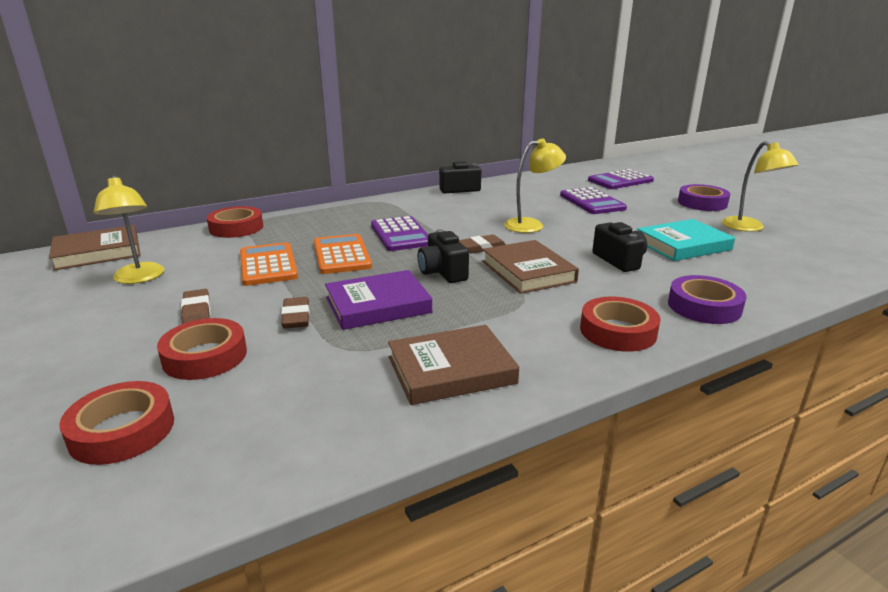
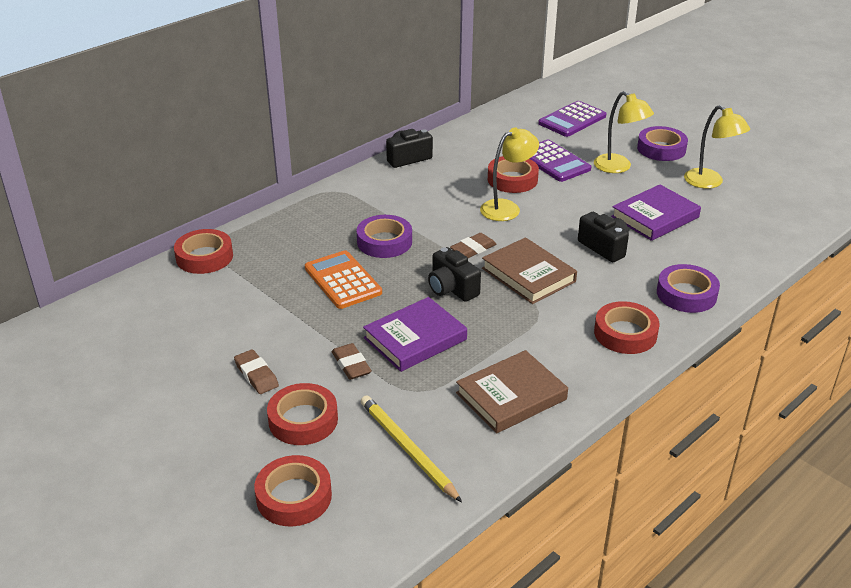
camera: 15 degrees left, 10 degrees up
(98, 252) = (85, 316): brown book -> none
(139, 278) = (163, 344): yellow lamp -> yellow lamp (618, 167)
(268, 265) = (279, 306): orange calculator -> none
(293, 403) = (407, 449): none -> yellow pencil
(401, 235) = (384, 242): purple calculator -> purple tape
(546, 209) = (512, 179): none -> red tape
(683, 245) = (655, 217): turquoise book -> purple book

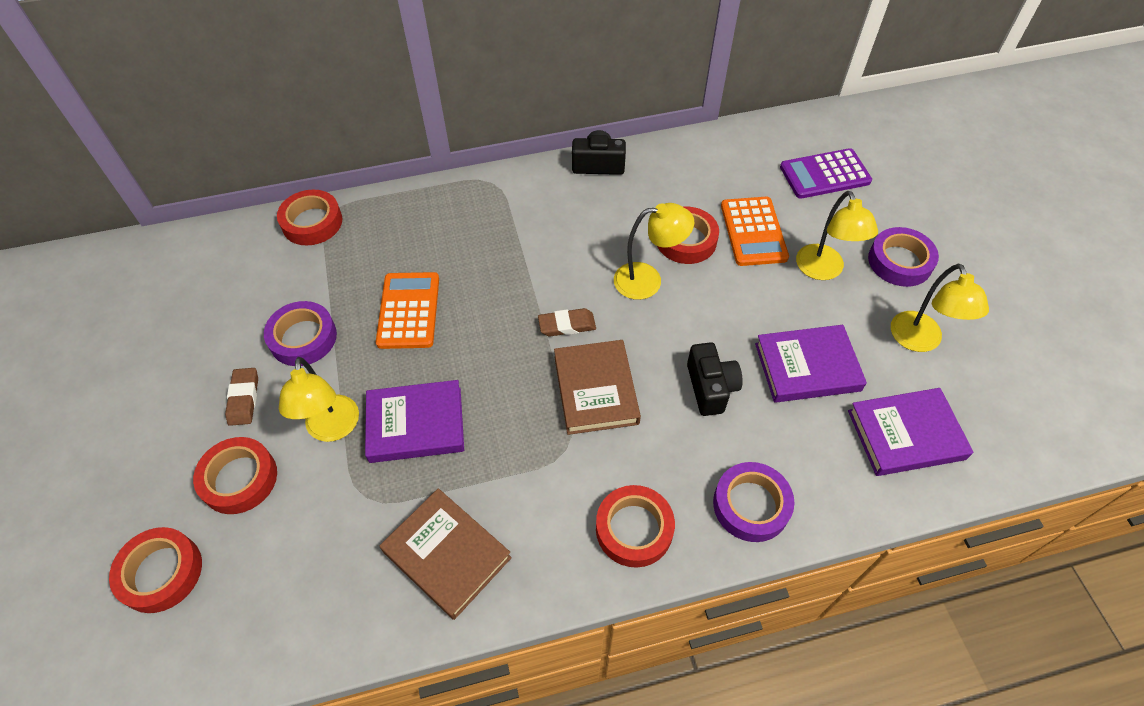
camera: 30 degrees right, 20 degrees up
(351, 365) = (332, 429): brown eraser -> yellow lamp
(384, 242) = (487, 275): purple tape -> purple tape (303, 338)
(407, 449) = (298, 570): yellow pencil -> none
(452, 289) = (503, 372): black camera -> none
(511, 396) = (447, 555): brown book -> brown book turned 45 degrees clockwise
(554, 162) = (753, 232): purple calculator -> orange calculator
(744, 228) = (905, 435): none -> purple book

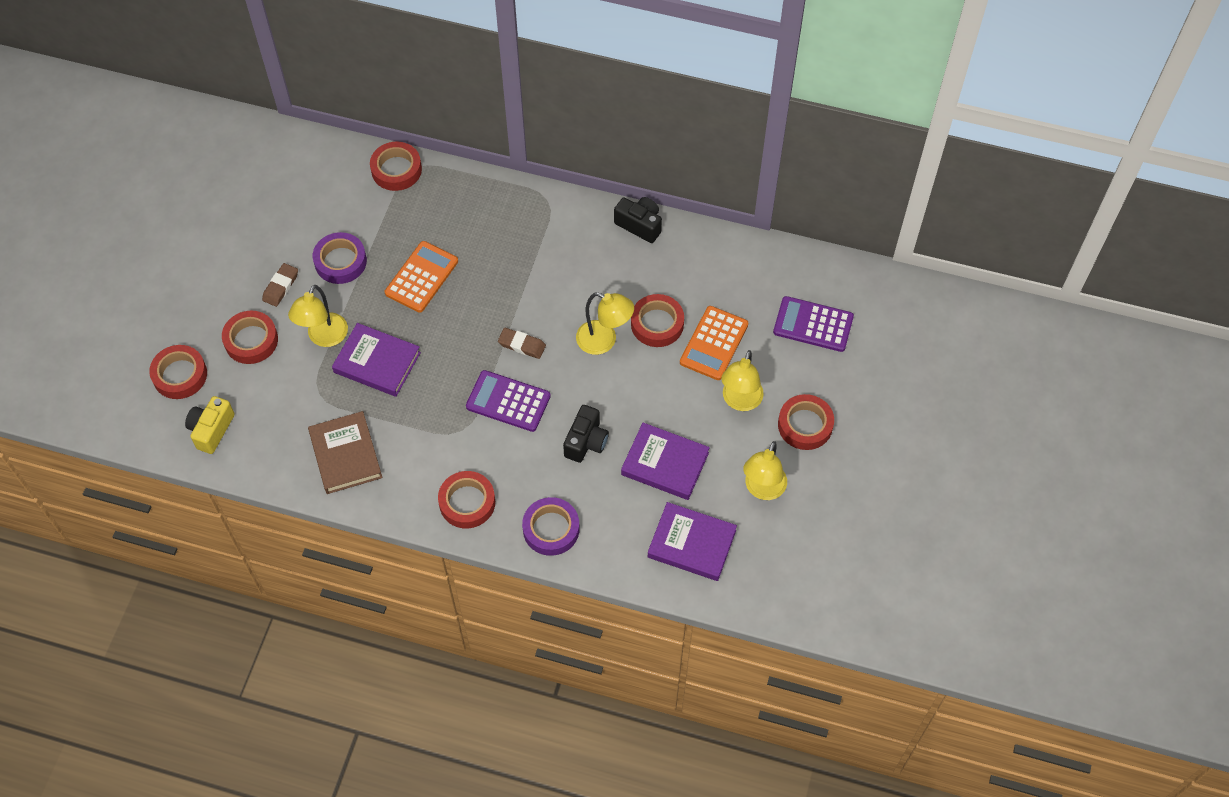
camera: 30 degrees right, 5 degrees up
(245, 622) = (211, 430): none -> yellow camera
(596, 390) = (508, 401): brown book -> purple calculator
(900, 261) = (805, 425): purple tape -> red tape

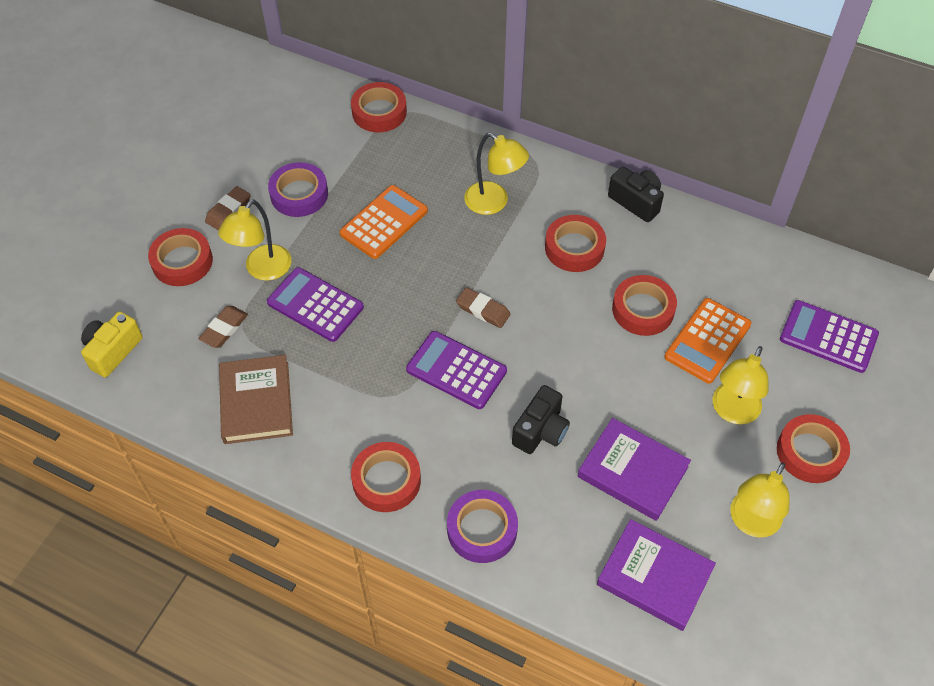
camera: 10 degrees right, 5 degrees down
(180, 375) = (95, 286): red tape -> red tape (574, 248)
(303, 396) = (224, 329): none -> brown eraser
(377, 362) = (315, 305): purple book -> purple calculator
(604, 341) = (578, 319): yellow lamp -> yellow lamp (494, 203)

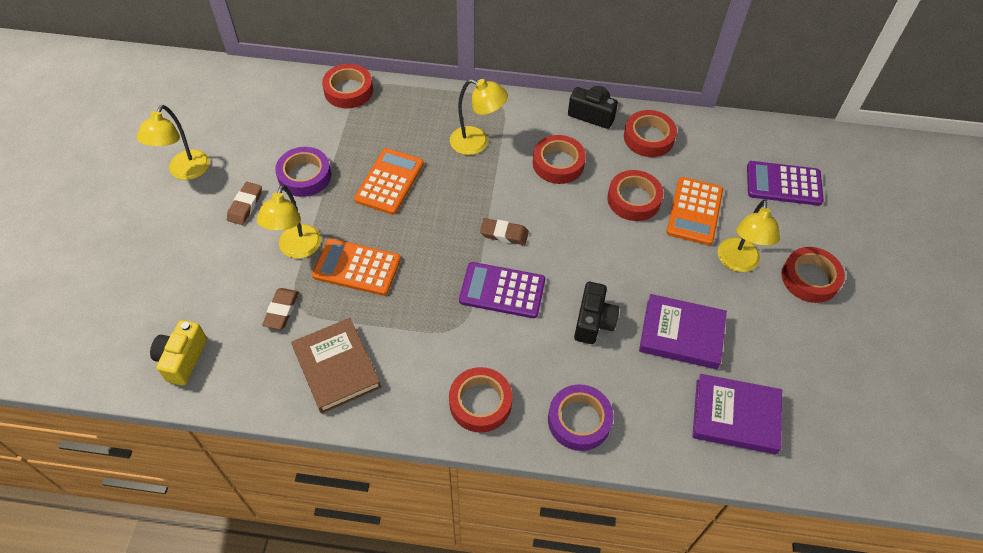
camera: 20 degrees left, 0 degrees up
(182, 261) = (219, 261): red tape -> red tape (648, 138)
(315, 305) = (356, 268): purple calculator -> orange calculator
(751, 523) = (790, 348): yellow lamp -> yellow lamp (185, 172)

